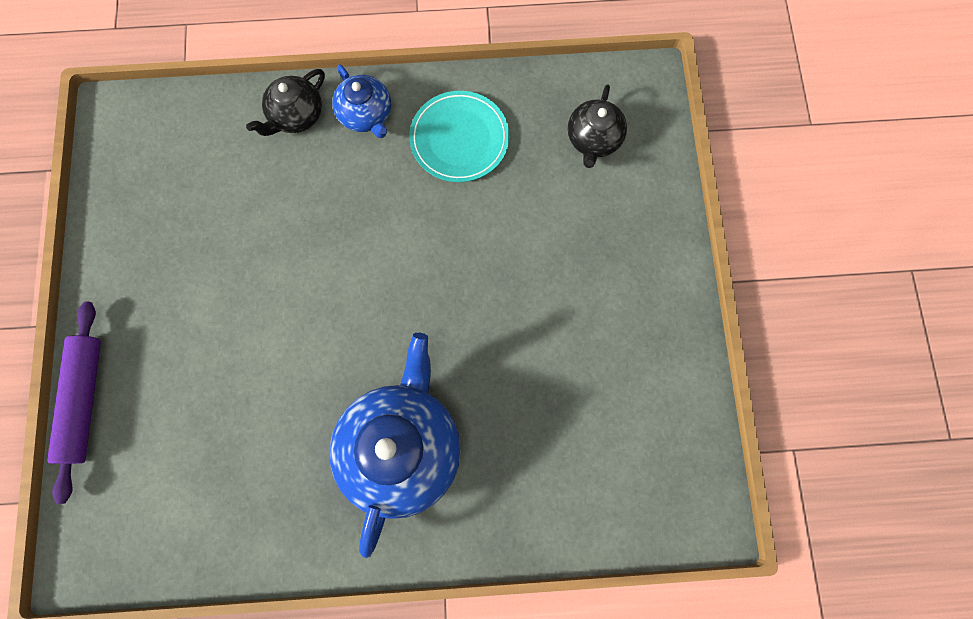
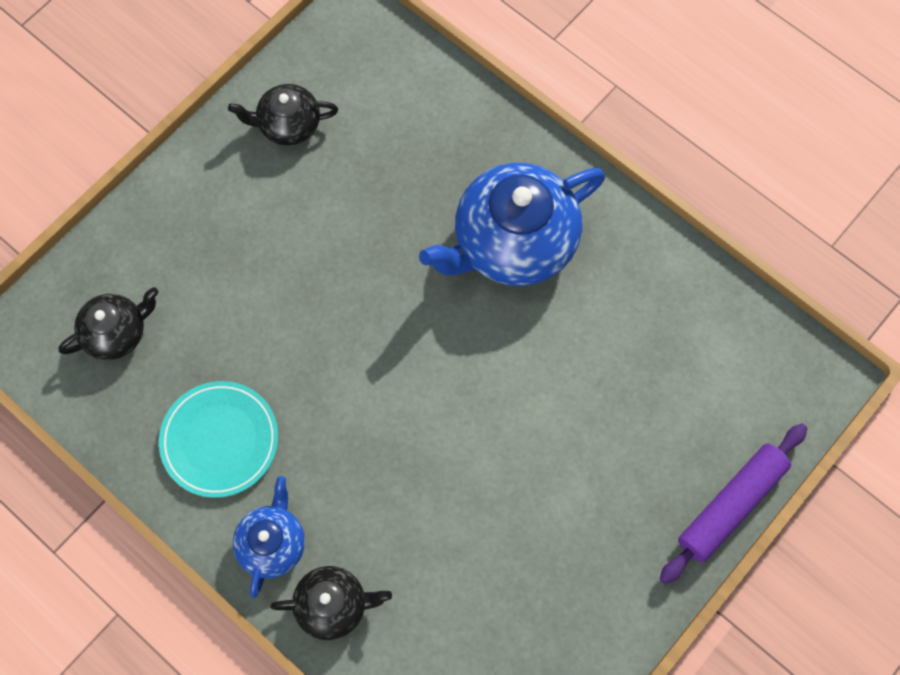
camera: 135 degrees left, 5 degrees down
(650, 378) = (288, 125): none -> black teapot

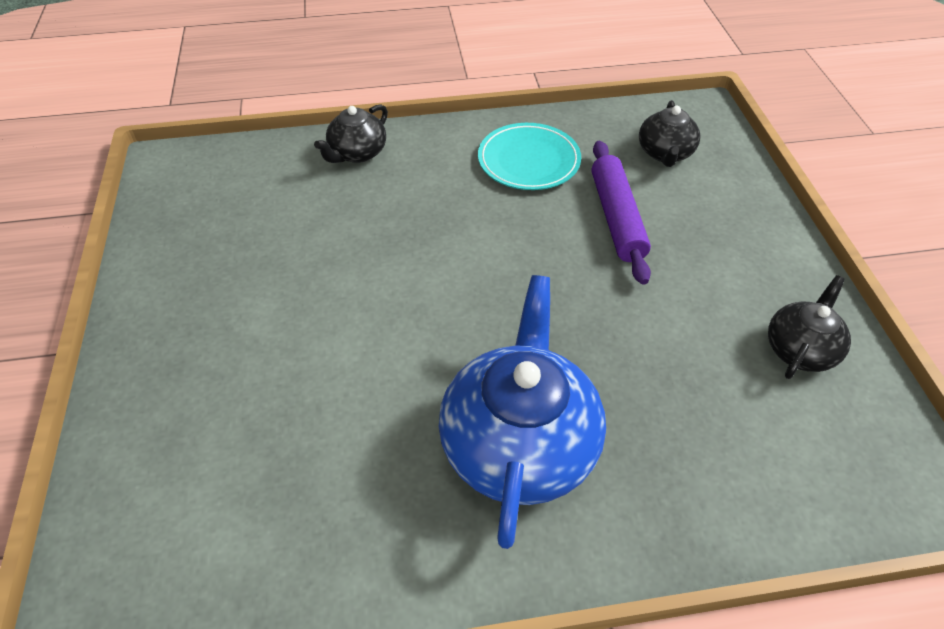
camera: 130 degrees right, 20 degrees down
(272, 543) = (429, 148): blue teapot -> none
(731, 505) = (108, 423): purple rolling pin -> purple rolling pin (617, 218)

